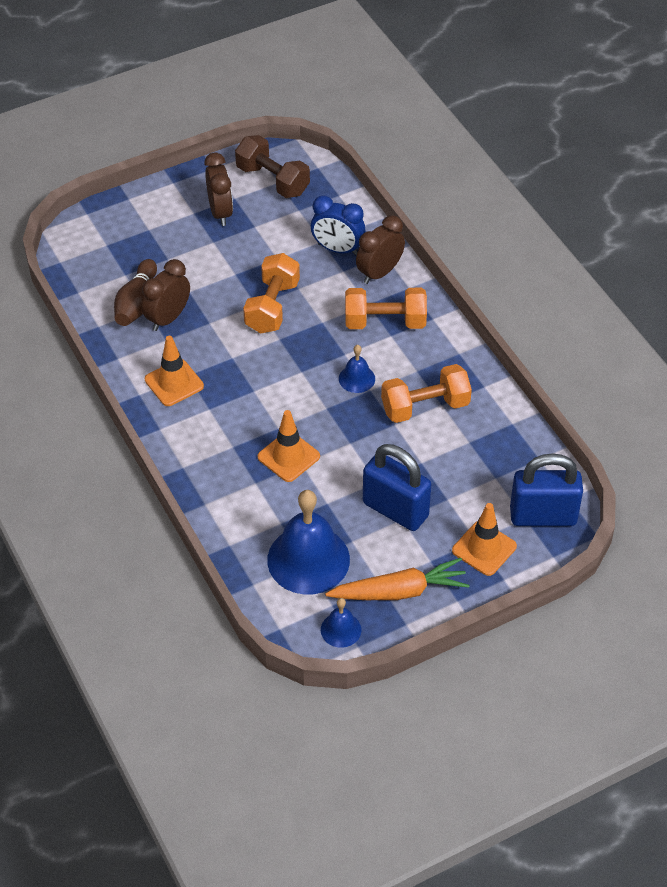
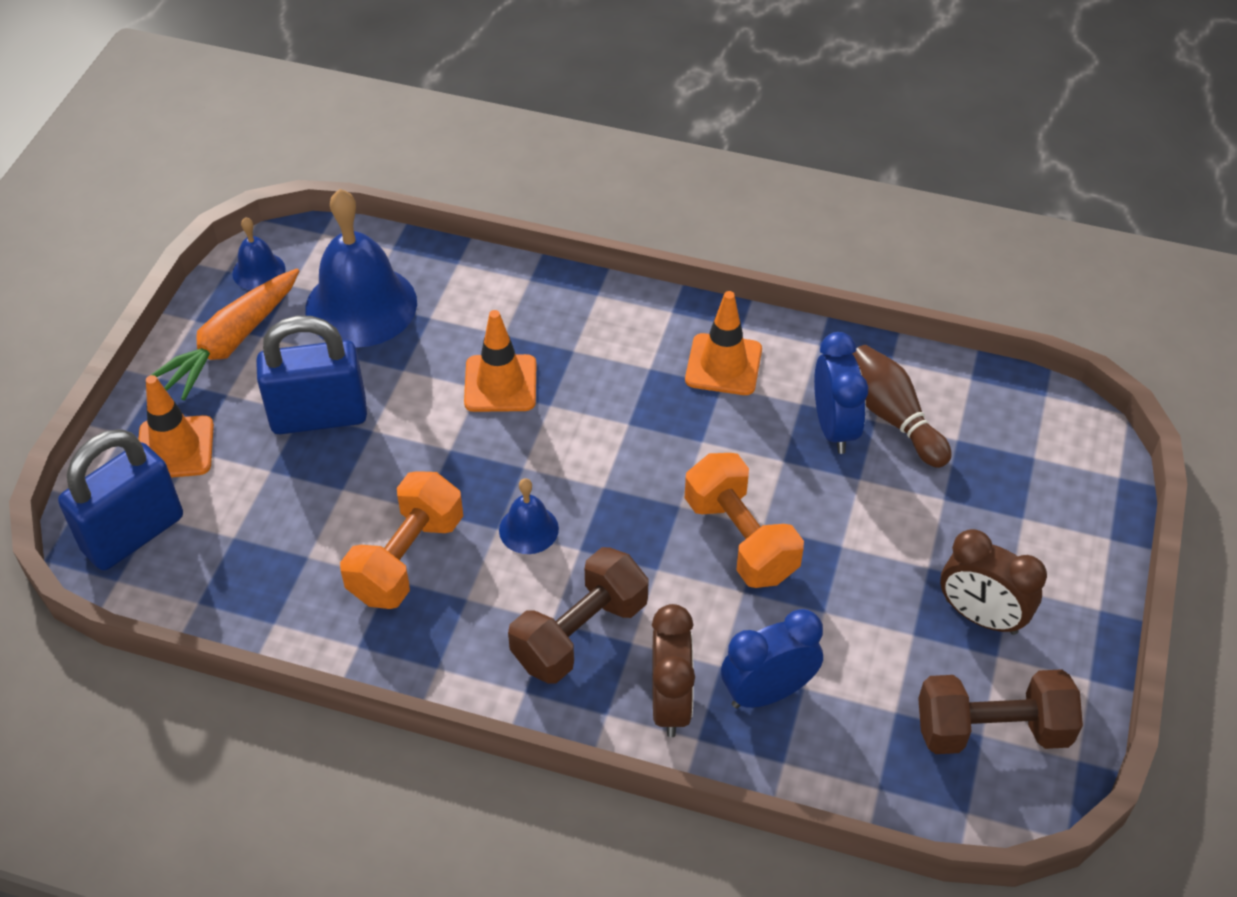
camera: 135 degrees right, 0 degrees up
(168, 318) = (834, 428): brown clock -> blue clock
(385, 322) = (580, 633): orange dumbbell -> brown dumbbell

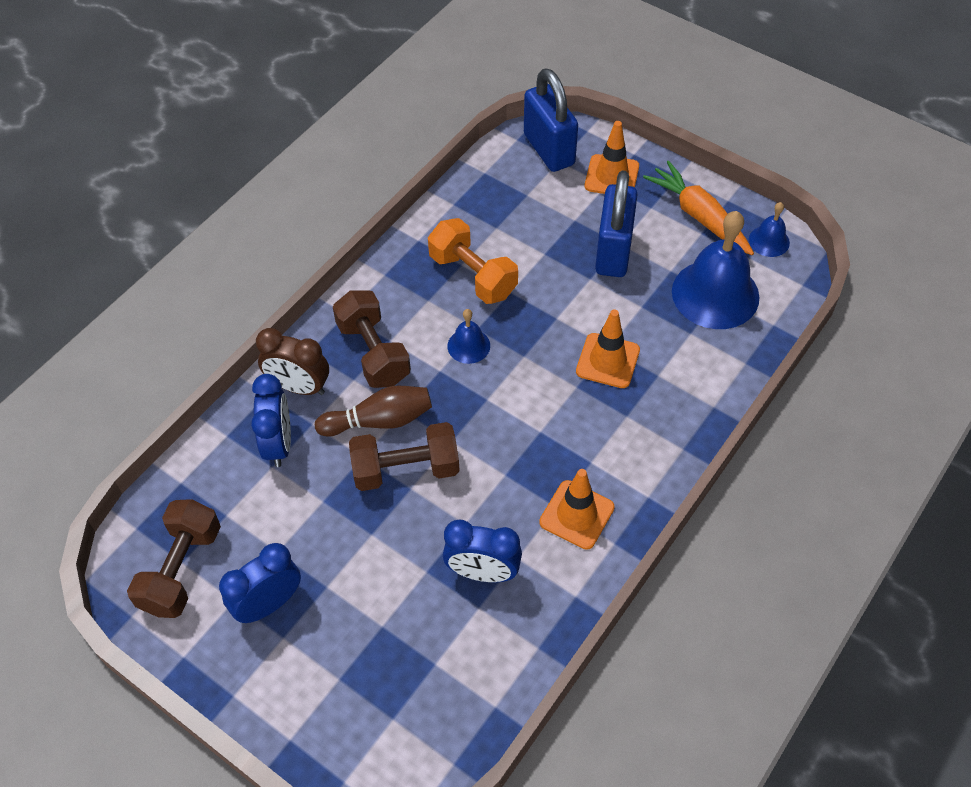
camera: 110 degrees right, 5 degrees up
(740, 539) = (406, 469): orange dumbbell -> brown dumbbell
(892, 416) = (477, 622): brown bowling pin -> brown bowling pin (379, 421)
(981, 616) = (269, 604): brown clock -> blue clock

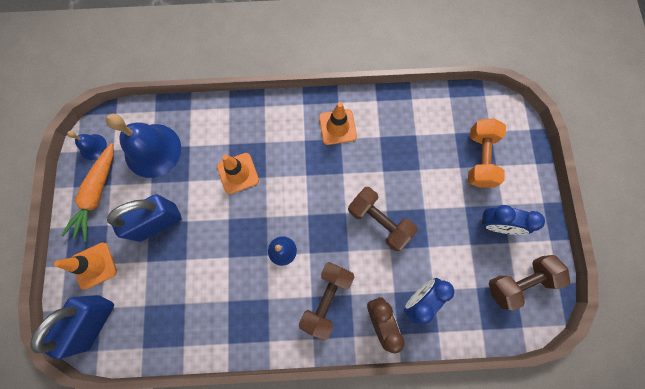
camera: 130 degrees left, 20 degrees up
(379, 421) = (364, 258): brown bowling pin -> none
(473, 275) = (232, 287): orange dumbbell -> orange dumbbell (479, 158)
(482, 572) = (399, 145): blue clock -> none

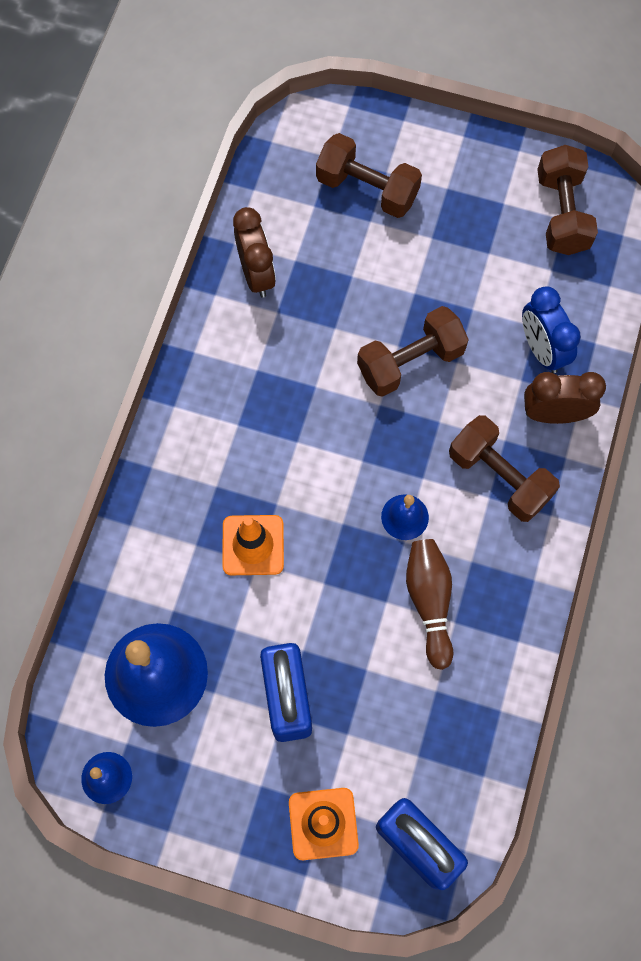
camera: 70 degrees left, 5 degrees down
(97, 194) = (199, 791): orange carrot -> none
(235, 282) = (429, 602): none -> brown bowling pin
(337, 127) = (236, 367): orange traffic cone -> none
(398, 117) = (256, 274): none -> brown clock
(479, 158) = (367, 189): orange dumbbell -> brown dumbbell
(495, 225) = (472, 209): blue clock -> none

